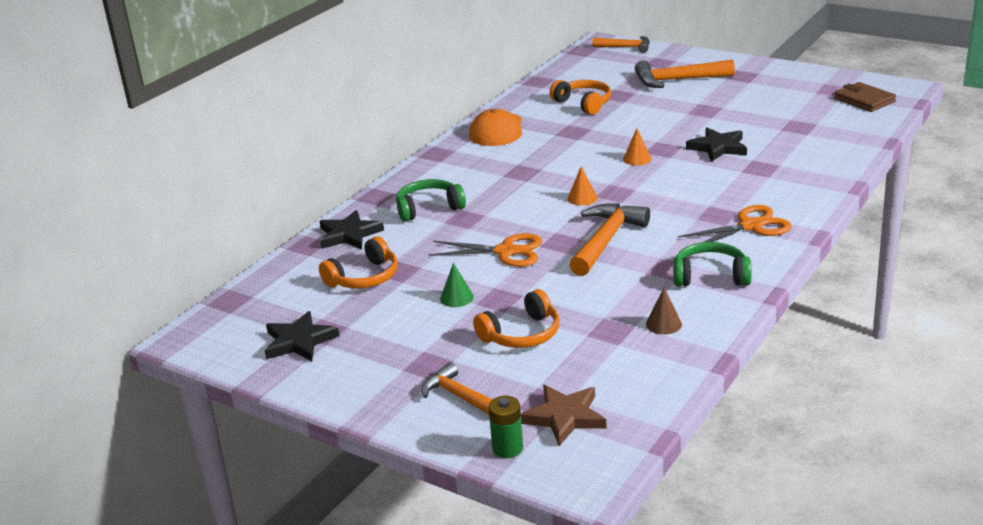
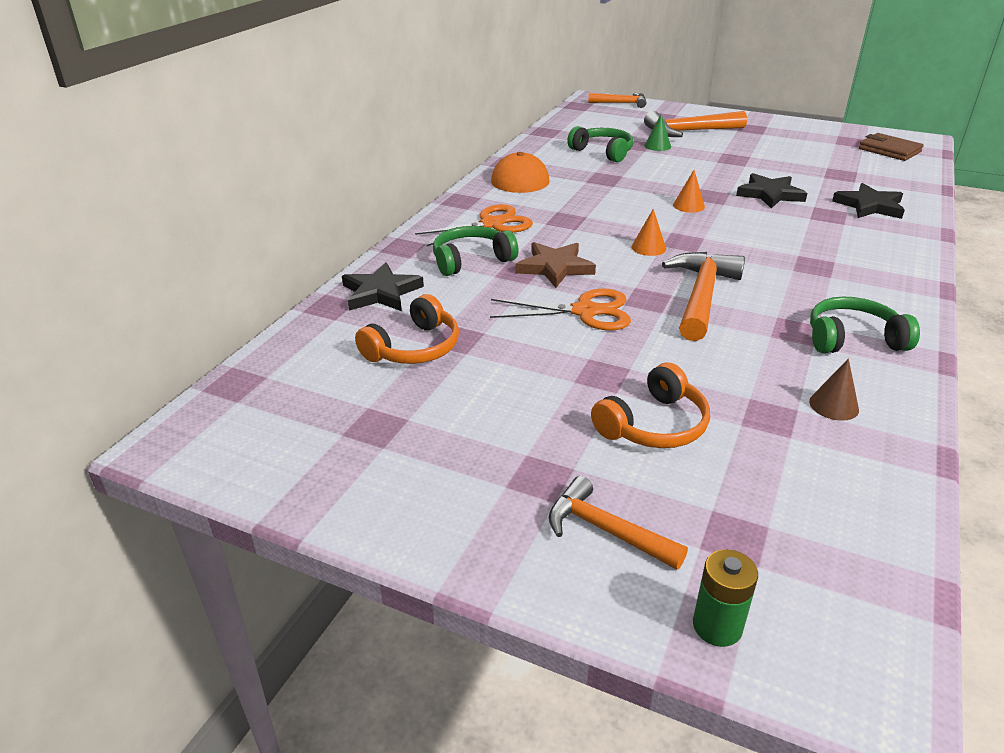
camera: 10 degrees left, 5 degrees up
(299, 341) = (343, 444): black star -> black star (869, 206)
(456, 297) = (545, 373): green cone -> green cone (657, 146)
(564, 417) = (777, 562): brown star -> brown star (555, 267)
(583, 103) = (603, 152): orange headphones -> green headphones
(750, 226) = (861, 278): orange scissors -> orange scissors (492, 224)

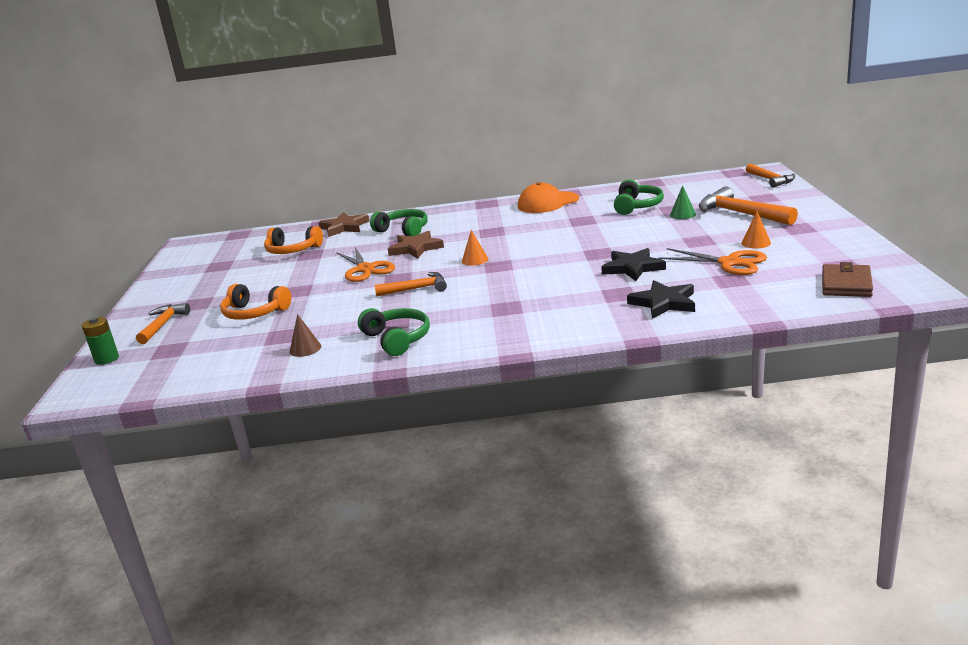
camera: 65 degrees right, 10 degrees down
(381, 292) = (344, 227): black star -> brown star
(492, 224) = (459, 219): orange scissors -> orange scissors (729, 263)
(688, 206) = (566, 252): orange cone -> orange cone (756, 243)
(701, 296) = (417, 289): orange hammer -> orange hammer, size x0.64

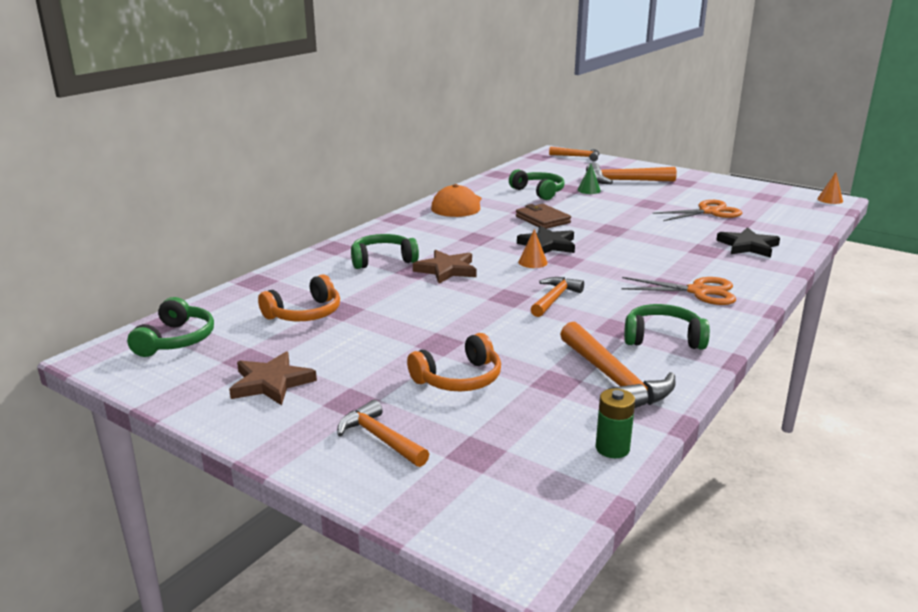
camera: 55 degrees left, 0 degrees up
(106, 359) = (426, 503): green battery -> green battery (612, 448)
(222, 245) = (176, 340): none -> green headphones
(305, 349) = (614, 380): brown cone -> orange hammer
(344, 227) = (300, 276): brown star -> brown star (271, 383)
(365, 269) = (452, 301): orange scissors -> orange scissors (698, 291)
(632, 268) = (664, 232): black star -> black star (548, 245)
(756, 243) = (687, 196): orange cone -> orange cone (830, 200)
(846, 284) = (798, 206): brown wallet -> brown wallet (542, 219)

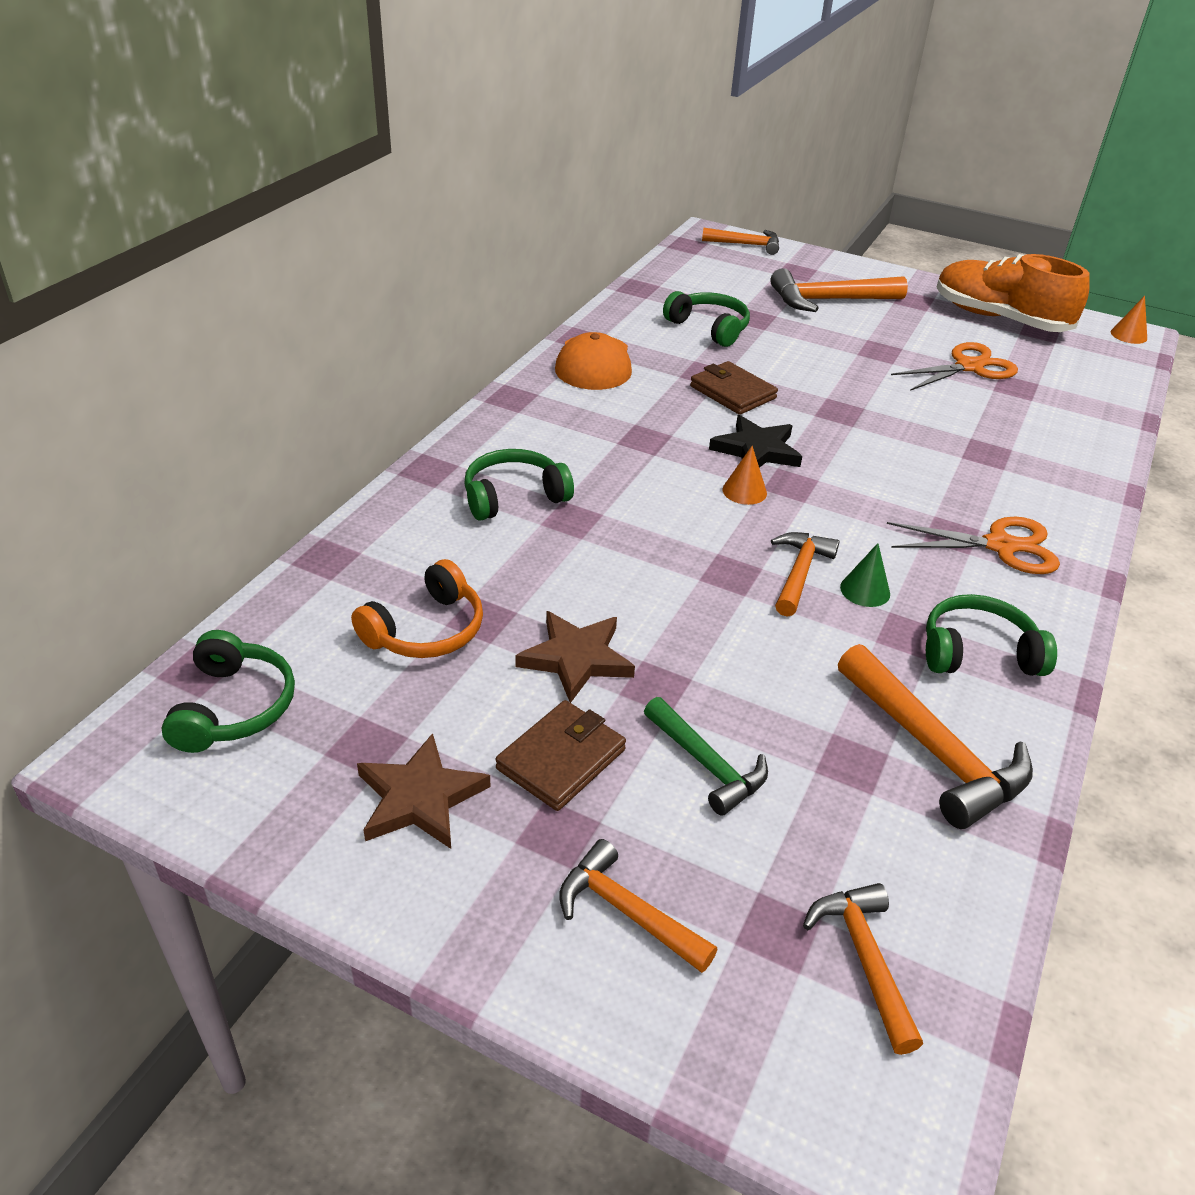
camera: 10 degrees left, 15 degrees up
(366, 371) = (561, 759): none -> brown wallet
(446, 270) = (619, 515): brown star -> brown star (576, 659)
(459, 378) = (707, 765): orange headphones -> green hammer
(528, 469) = (864, 958): none -> orange hammer
(589, 190) = (783, 322): green cone -> green cone (865, 590)
(612, 448) = (971, 901): green battery -> none
(739, 191) = (999, 318): none -> orange shoe
(748, 246) = (1043, 442): black star -> none

